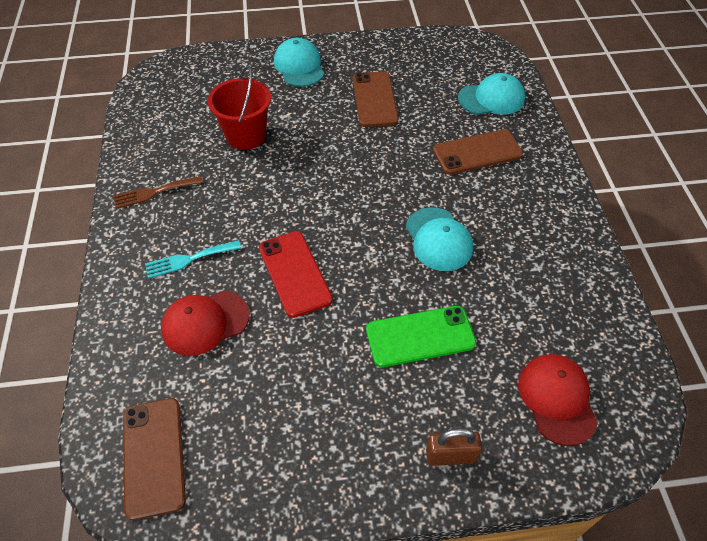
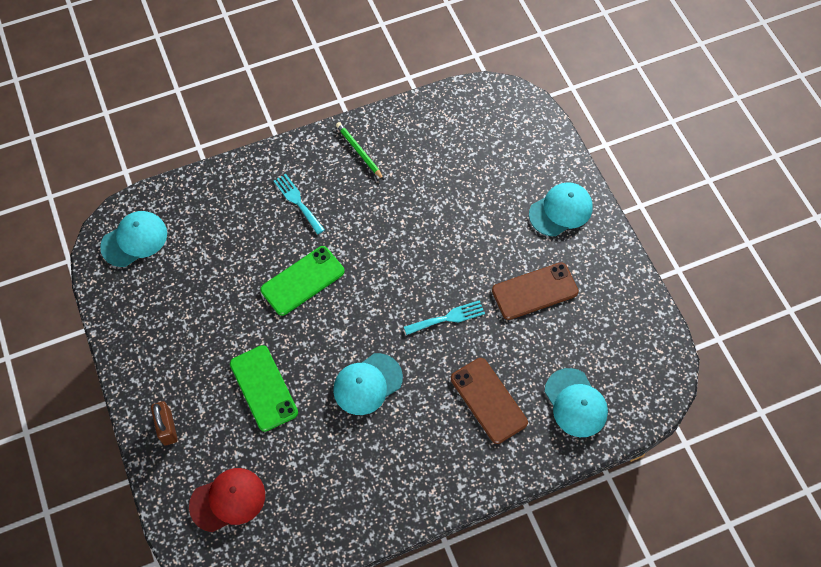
camera: 75 degrees right, 10 degrees up
(153, 457) = (134, 240): brown phone -> turquoise cap
(154, 192) = (359, 151): brown fork -> green pencil
(205, 322) = (243, 233): red cap -> none
(246, 136) = (447, 196): red bucket -> none
(294, 273) = (302, 280): red phone -> green phone
(382, 162) = (448, 318): none -> turquoise fork

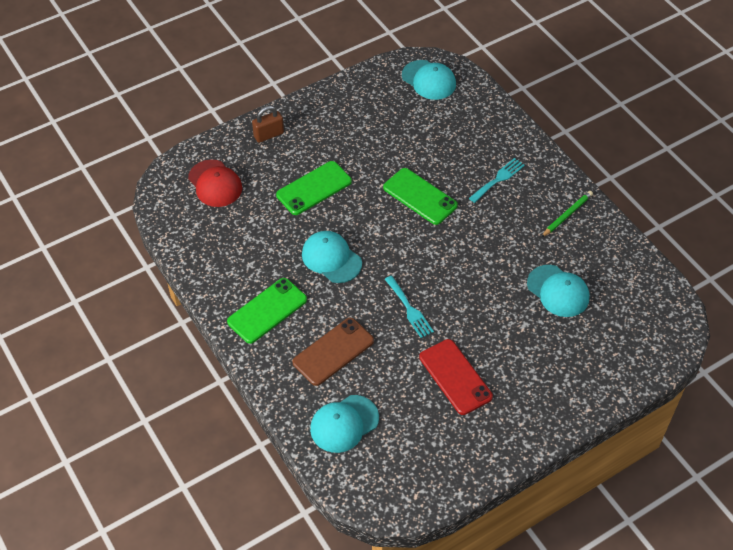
camera: 80 degrees right, 10 degrees down
(425, 461) = (267, 310): none -> green phone
(534, 291) = (455, 377): brown phone -> red phone
(561, 210) = (554, 390): turquoise cap -> turquoise cap (558, 291)

